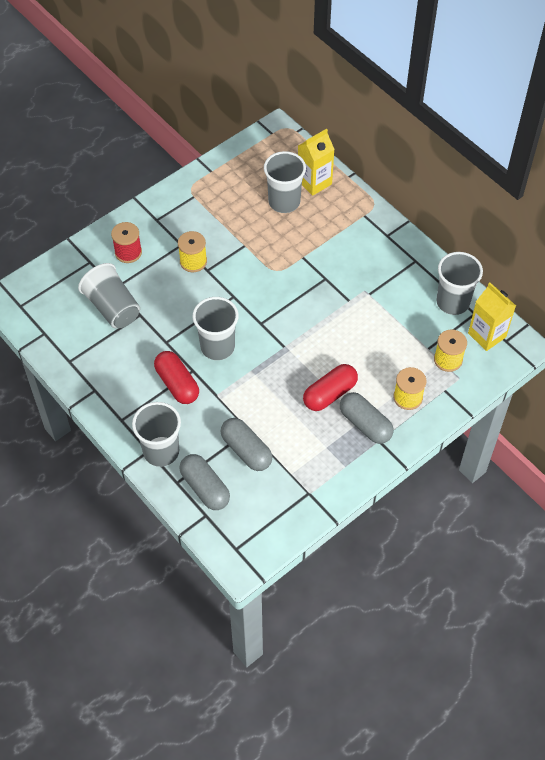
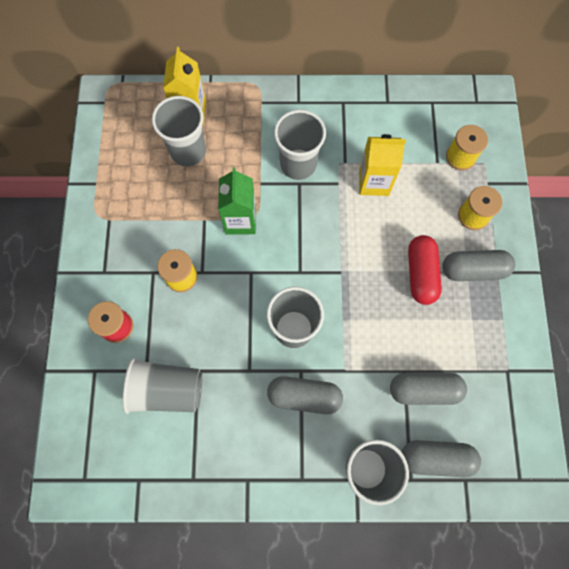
camera: 50 degrees left, 15 degrees up
(177, 384) = (304, 396): red capsule -> grey capsule
(264, 265) = (240, 220): none -> green carton
(453, 302) = (407, 108): grey cup -> grey cup (298, 164)
(487, 335) = (460, 111): yellow carton -> yellow carton (374, 182)

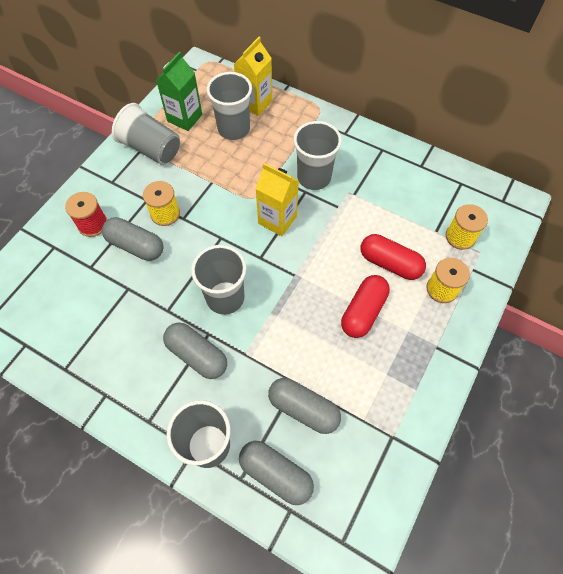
camera: 30 degrees right, 10 degrees down
(167, 390) = (95, 290): grey cup -> grey cup (151, 148)
(240, 220) = (239, 196): green carton -> green carton (185, 118)
(374, 182) = (369, 220): yellow carton -> yellow carton (277, 220)
(416, 215) = (390, 263): none -> red capsule
(473, 270) = (414, 333): grey capsule -> grey capsule (136, 246)

